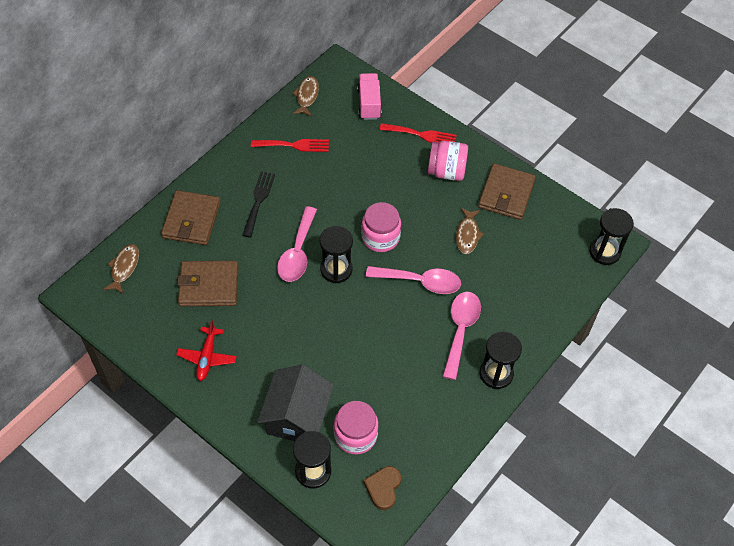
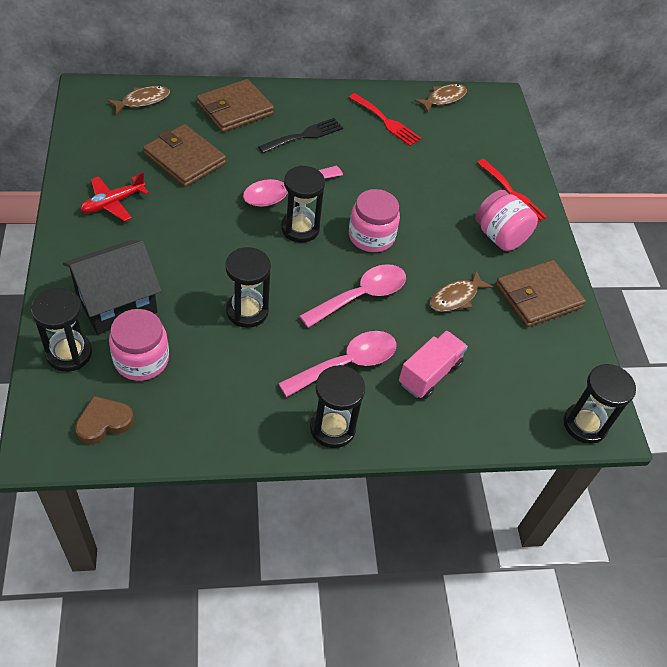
camera: 40 degrees right, 5 degrees down
(369, 104) = (492, 140): pink truck -> pink truck (430, 374)
(373, 350) = (247, 311): none -> black hourglass
(420, 282) = (361, 296): pink spoon -> pink spoon turned 90 degrees counterclockwise

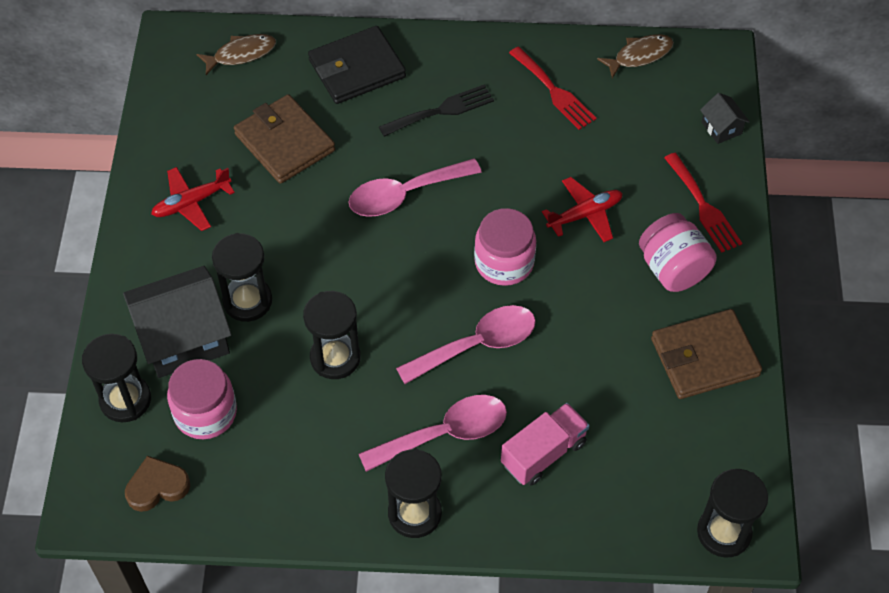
camera: 15 degrees right, 5 degrees up
(235, 109) = (357, 69): brown wallet -> black wallet
(300, 228) = (415, 247): black hourglass -> black hourglass (247, 301)
(426, 202) = (585, 214): none -> red plane
(456, 297) = (597, 353): brown fish -> none
(512, 143) = (721, 128): none -> black house

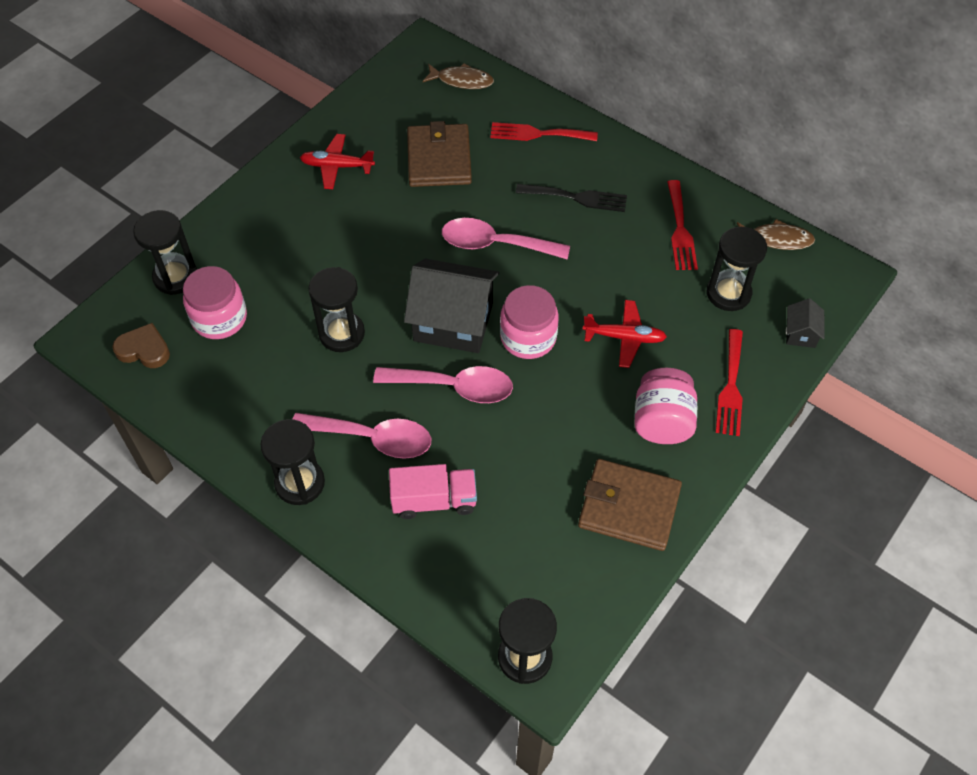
camera: 35 degrees right, 0 degrees up
(184, 338) = (250, 257): black house -> black house (453, 322)
(247, 301) = (315, 257): black hourglass -> black hourglass (728, 293)
(357, 69) = (538, 134): black wallet -> red fork

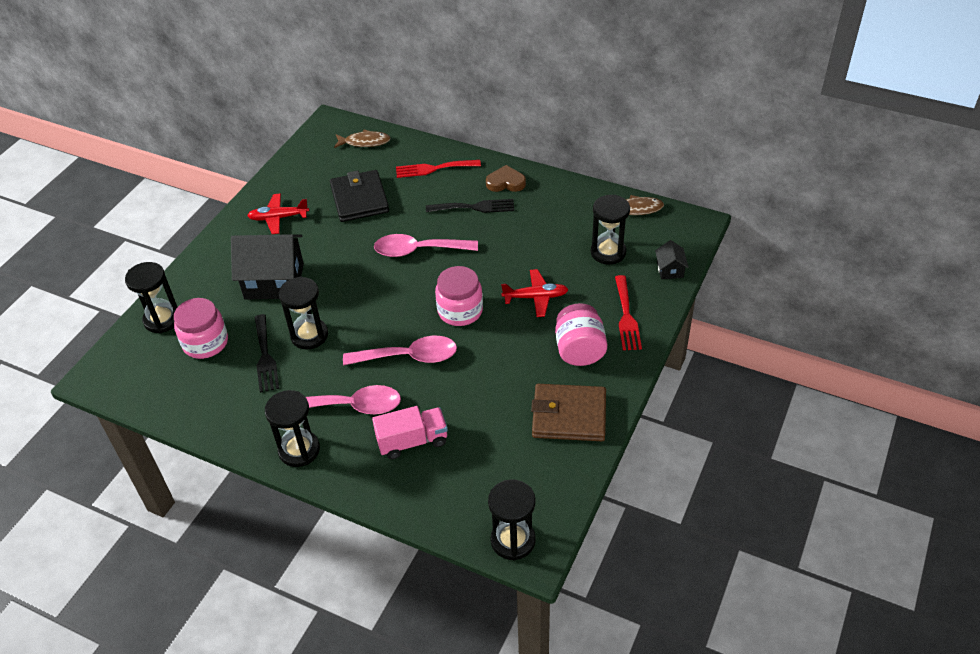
camera: 10 degrees left, 10 degrees down
(144, 349) = (146, 377): brown heart -> brown heart (505, 182)
(285, 351) = (265, 356): none -> black fork
(439, 159) = (359, 199): brown wallet -> black wallet
(453, 322) = (398, 311): black house -> black house (274, 281)
(680, 230) = (560, 215): red fork -> none

